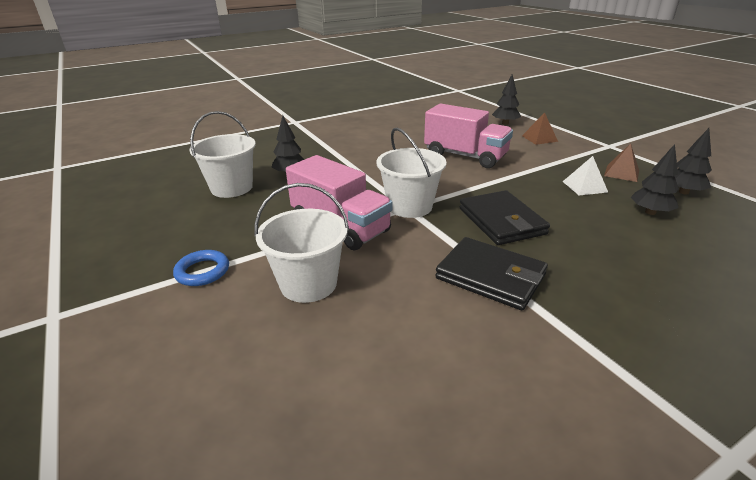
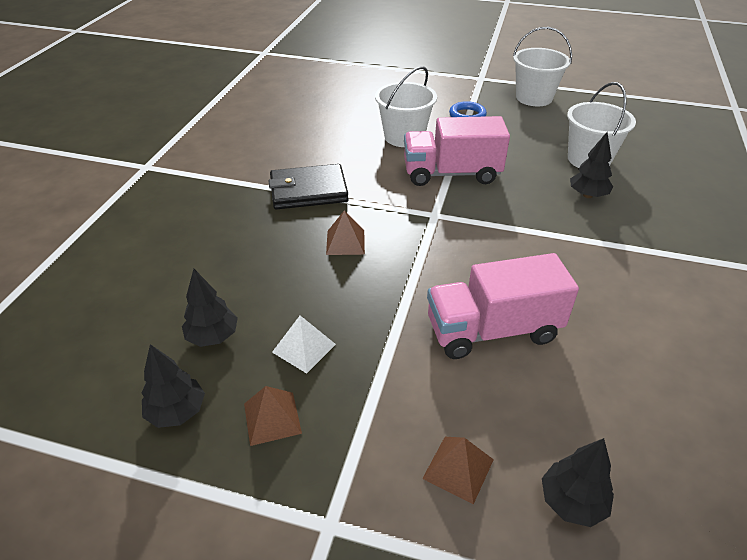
camera: 135 degrees right, 10 degrees up
(410, 206) = (435, 217): white bucket -> white bucket (534, 98)
(501, 221) = (345, 242): black wallet -> brown pyramid

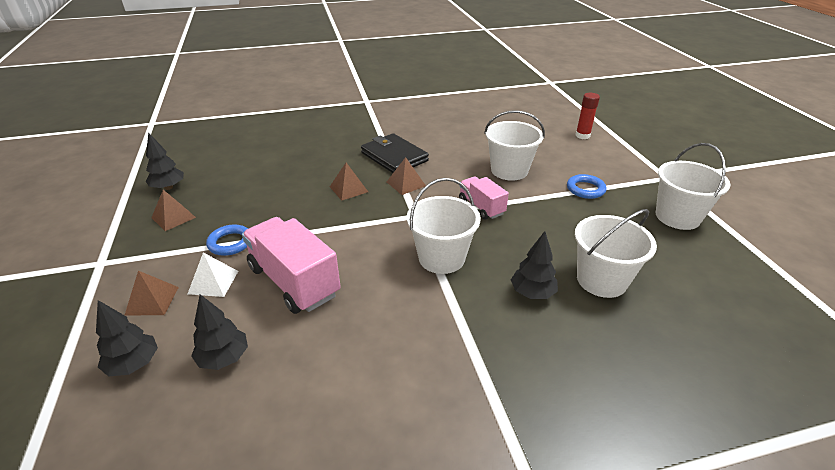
camera: 60 degrees right, 5 degrees down
(213, 337) = (229, 176): black tree -> black tree (224, 358)
(304, 348) = (235, 208): white pyramid -> white pyramid (213, 282)
(371, 201) = (406, 184): none -> brown pyramid
(382, 81) = (582, 136): none -> red glue stick
(382, 368) = (230, 243): none -> blue ring
(451, 173) = (481, 207): pink truck -> pink truck, size x0.57
(514, 223) = (441, 258): none -> white bucket

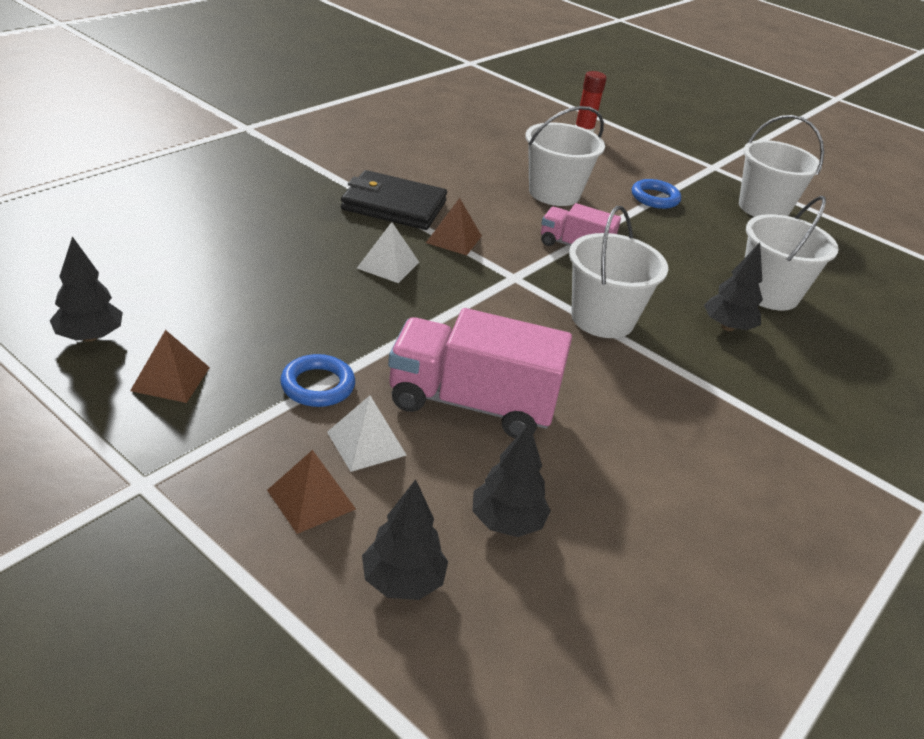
camera: 40 degrees left, 0 degrees up
(348, 189) = (388, 265): brown pyramid -> white pyramid

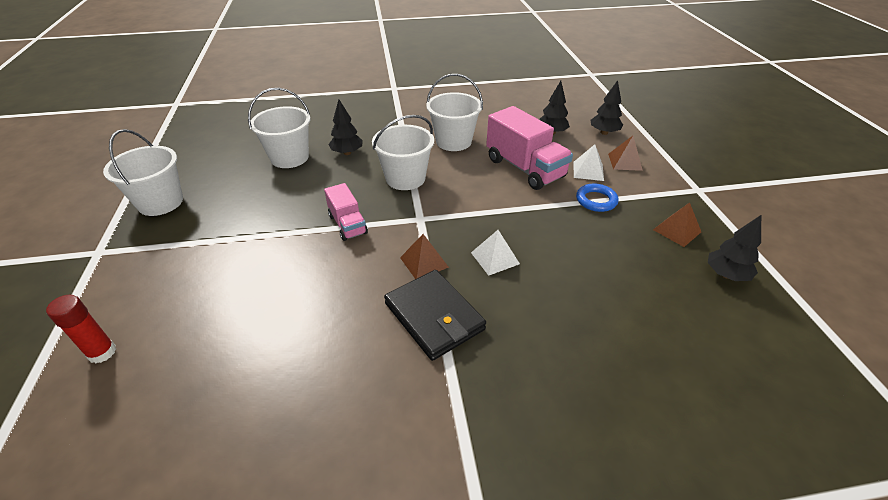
camera: 135 degrees left, 5 degrees up
(554, 193) = (282, 277): white bucket -> white bucket (453, 141)
(655, 198) = (215, 240): blue ring -> none

